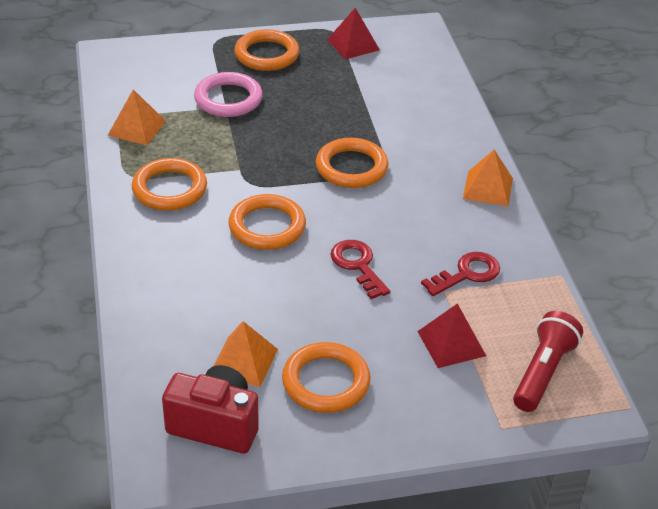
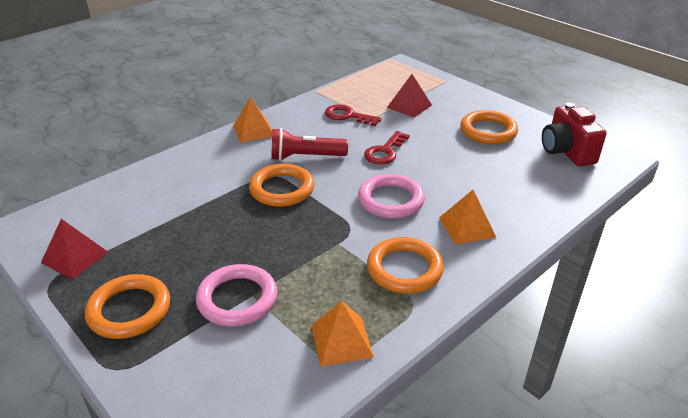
camera: 120 degrees left, 5 degrees down
(244, 361) = (514, 161): orange pyramid -> orange pyramid (466, 227)
(267, 226) = (391, 200): orange ring -> pink ring
(543, 372) = (396, 80): red flashlight -> red flashlight (305, 157)

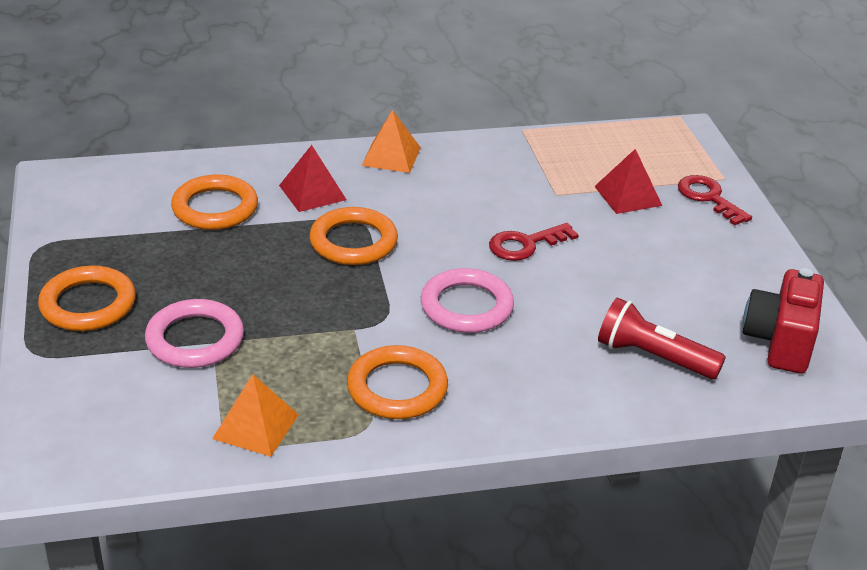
camera: 30 degrees right, 0 degrees up
(75, 257) = (82, 230): red pyramid -> red pyramid (312, 192)
(305, 157) = (419, 213): red flashlight -> red flashlight (653, 357)
(347, 116) = (528, 179): red key -> red key (708, 198)
(466, 227) = (523, 375): orange pyramid -> none
(488, 131) = (699, 271): orange ring -> orange ring (215, 208)

